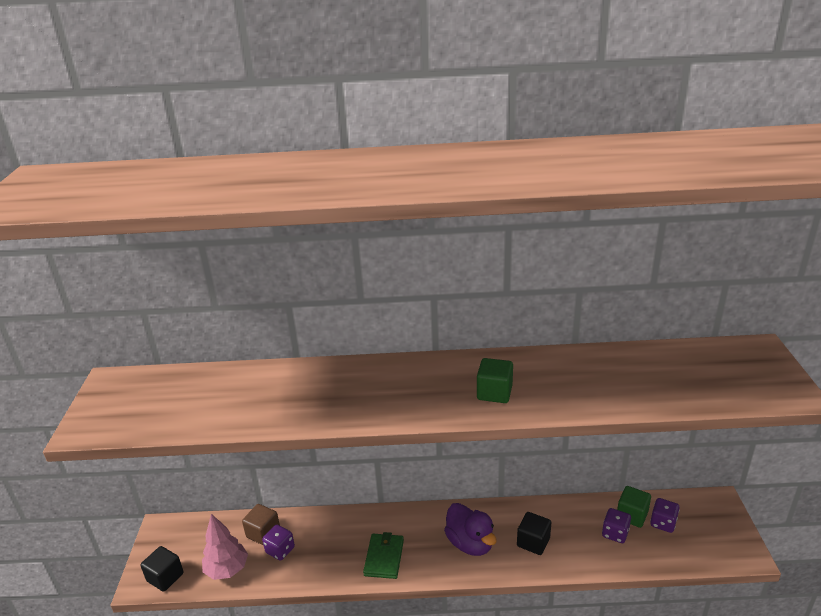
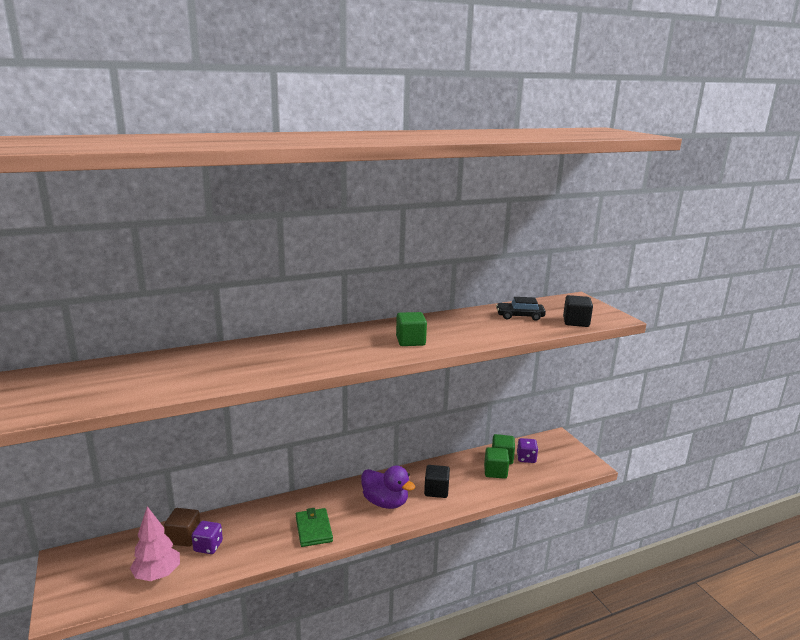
camera: 25 degrees left, 10 degrees down
(165, 577) = (87, 598): black cube -> black cube (576, 322)
(615, 533) = (495, 472): purple dice -> green cube
(656, 370) = (519, 316): none -> black car

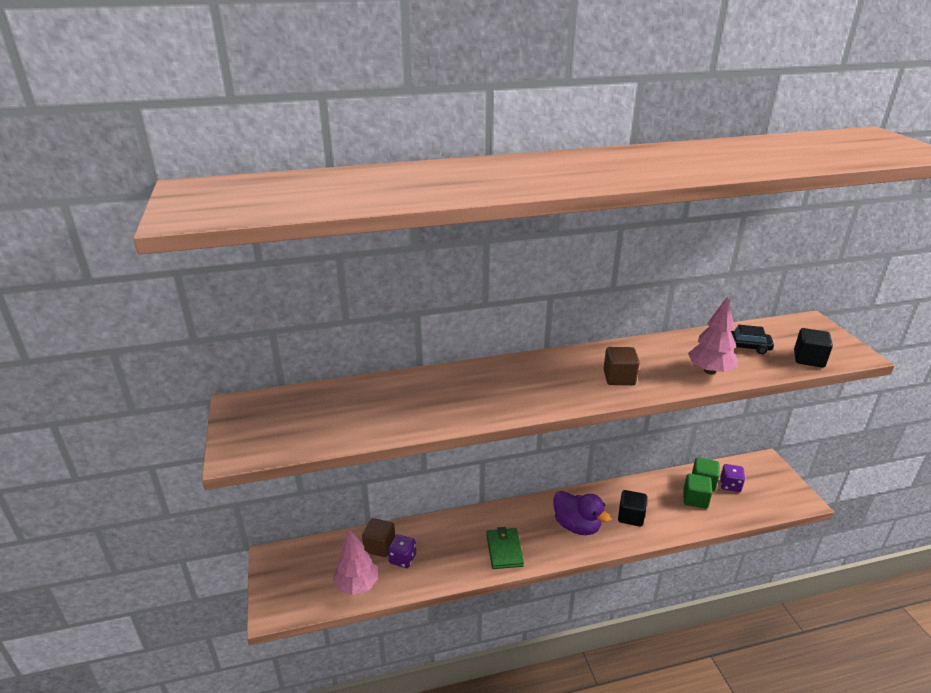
camera: 10 degrees right, 10 degrees up
(410, 341) = (619, 378): green cube -> brown cube
(491, 333) = (710, 371): none -> pink tree

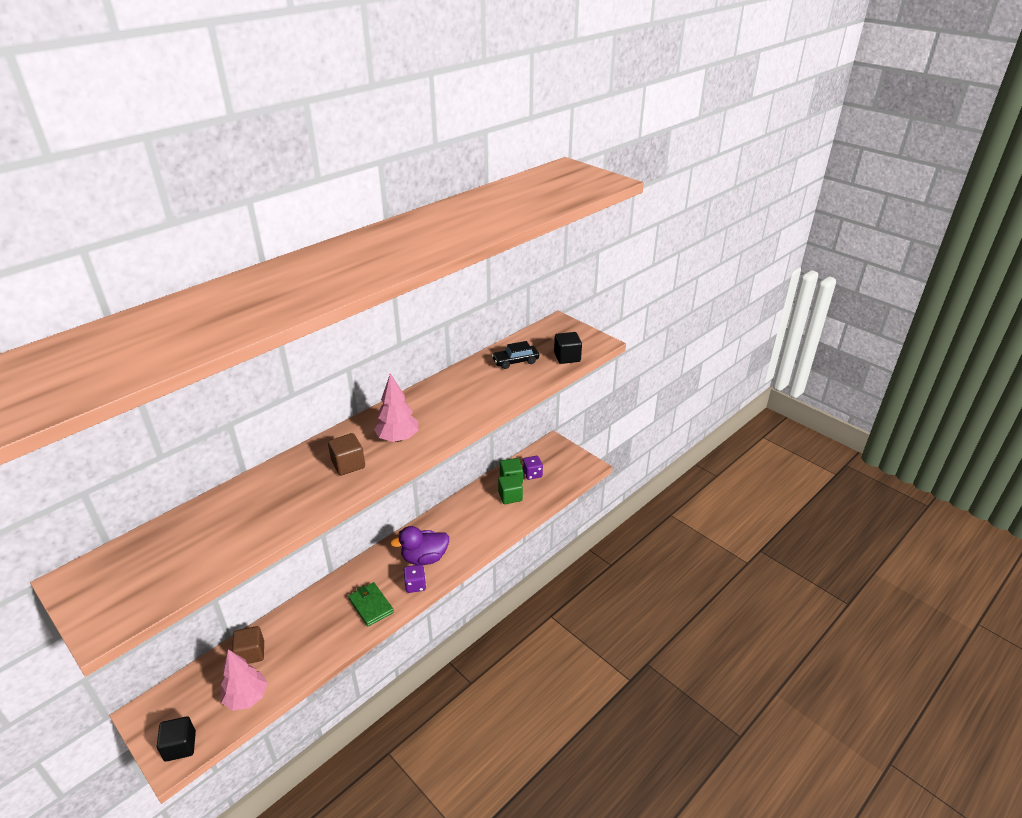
camera: 30 degrees left, 5 degrees up
(402, 559) = (280, 654): purple dice -> purple dice (415, 585)
(577, 526) = (424, 558): purple duck -> purple duck turned 150 degrees clockwise
(619, 378) = (430, 422): brown cube -> brown cube (348, 464)
(630, 516) = (465, 532): black cube -> black cube (180, 746)
(710, 371) = (499, 392): pink tree -> pink tree (398, 438)

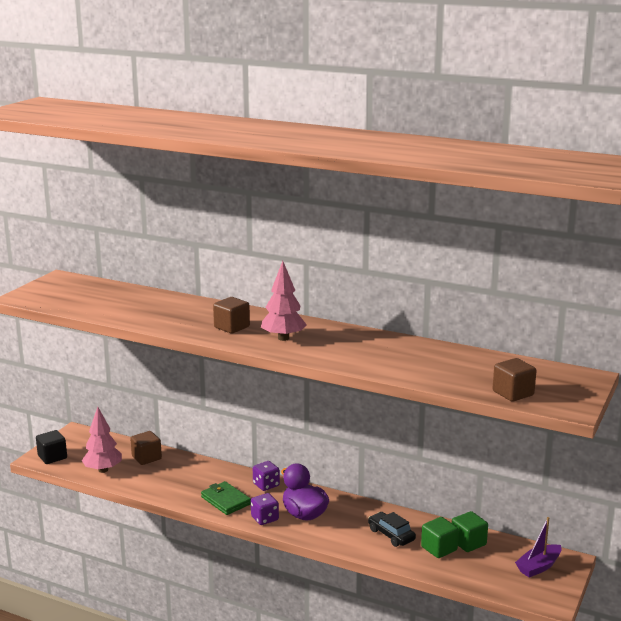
camera: 70 degrees right, 15 degrees down
(371, 605) = (226, 500): green wallet -> green wallet turned 75 degrees counterclockwise
(515, 361) = (470, 367): black car -> black car (391, 535)
(532, 474) = (492, 556): purple dice -> purple dice (266, 485)
(553, 457) = (538, 567): none -> purple boat
(567, 357) = (513, 393): black cube -> brown cube

